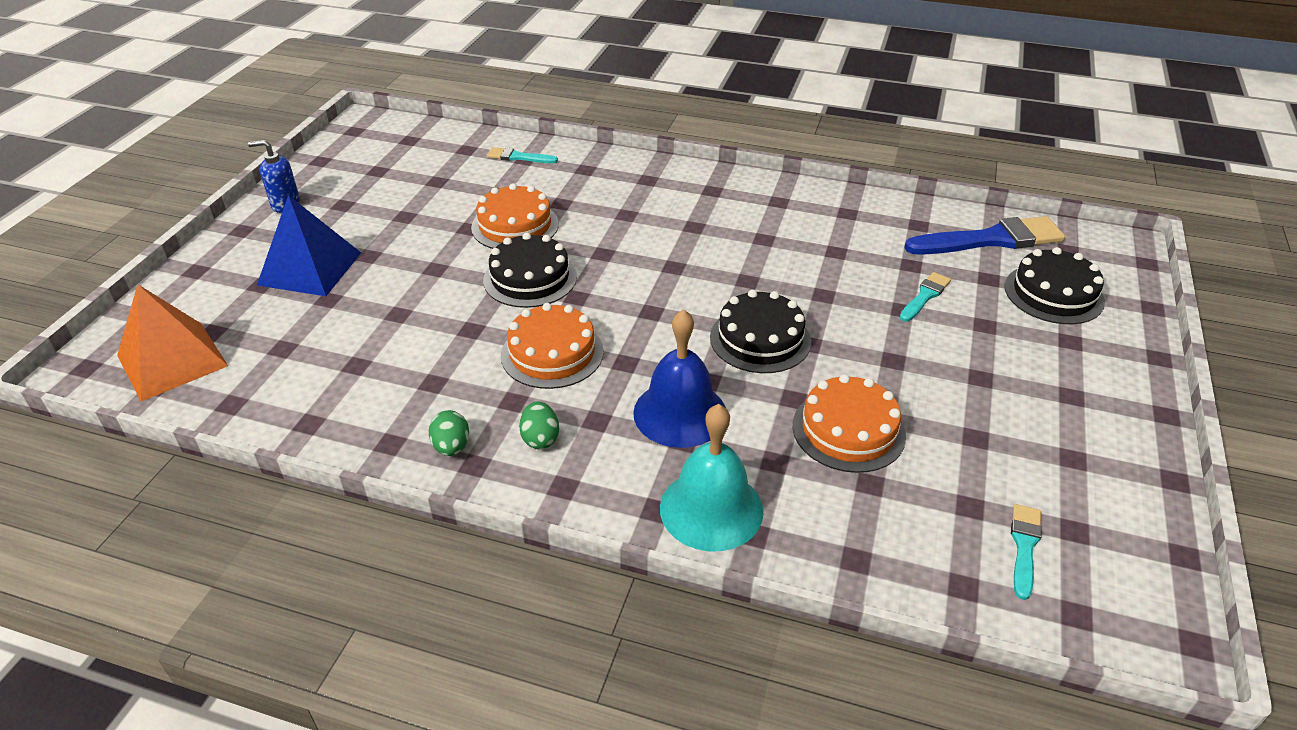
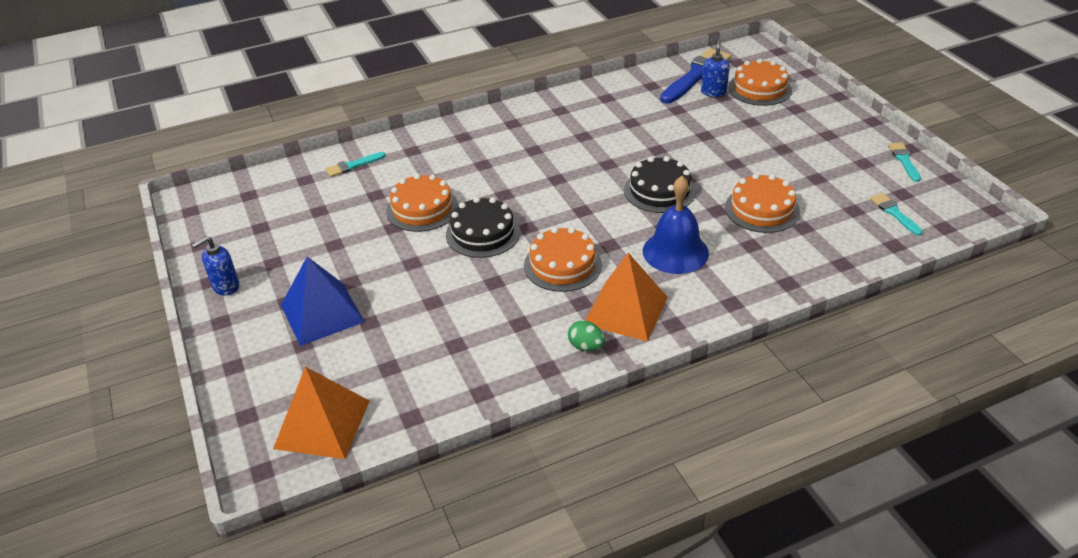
camera: 40 degrees left, 0 degrees up
(540, 438) = (626, 310): green egg -> orange pyramid
(711, 509) = (755, 285): turquoise bell -> none
(925, 296) = (705, 122): turquoise brush -> turquoise brush (904, 160)
(985, 268) = (713, 92): none -> blue soap dispenser
(1053, 294) = (759, 89): black cake -> orange cake

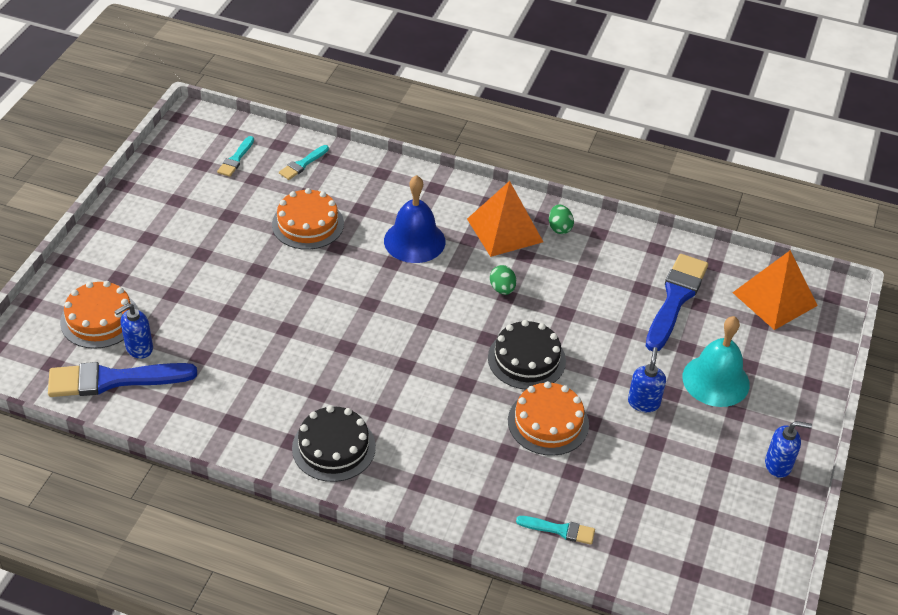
camera: 140 degrees left, 5 degrees up
(322, 313) = (715, 380): blue pyramid -> turquoise bell
(366, 262) = (643, 402): none -> blue soap dispenser
(416, 356) = (675, 299): none -> blue brush
(562, 265) = (502, 289): orange cake -> green egg
(659, 190) = (348, 292): black cake -> black cake (333, 447)
(904, 160) = (149, 181): turquoise brush -> turquoise brush (302, 164)

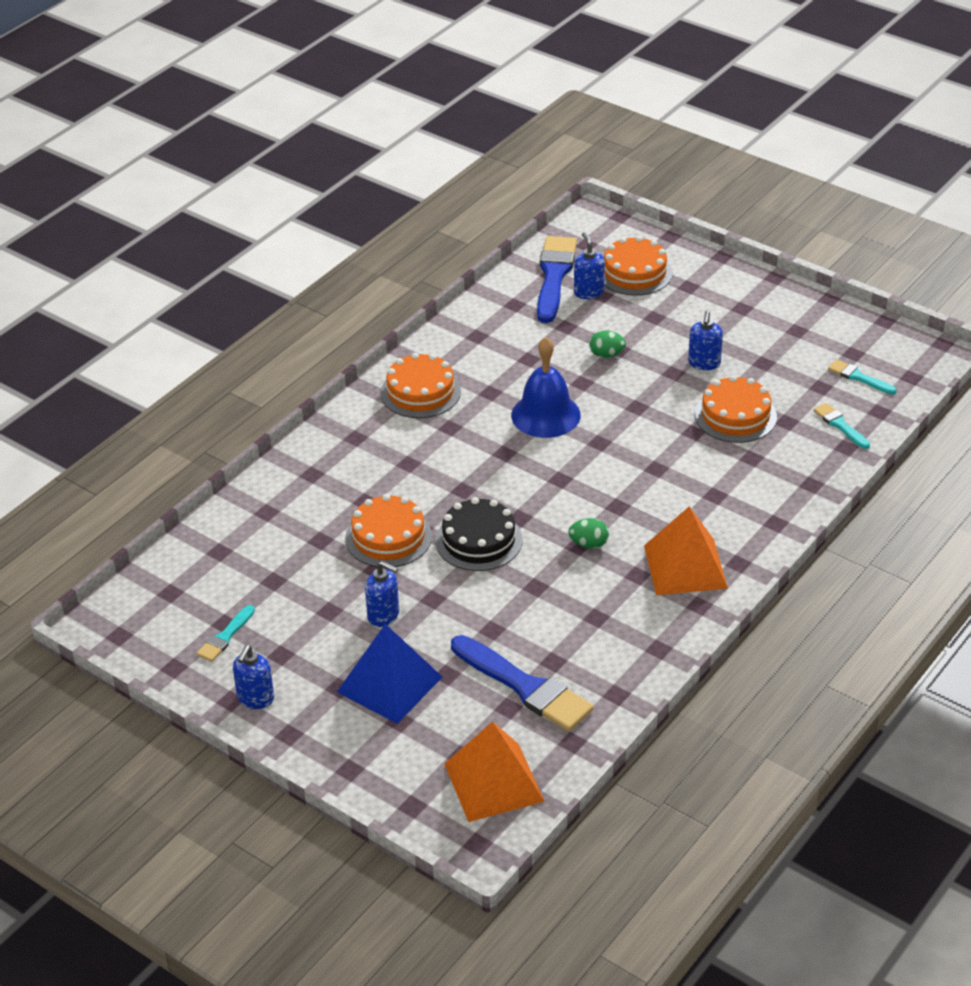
camera: 110 degrees right, 5 degrees down
(238, 252) = (704, 363): none -> blue soap dispenser
(333, 447) = (420, 392): black cake -> orange cake
(414, 241) = (686, 490): blue bell -> blue bell (545, 415)
(559, 228) = (676, 615): green egg -> green egg (606, 355)
(560, 530) = (260, 516): turquoise brush -> turquoise brush (225, 637)
(715, 380) = (389, 684): turquoise bell -> blue pyramid

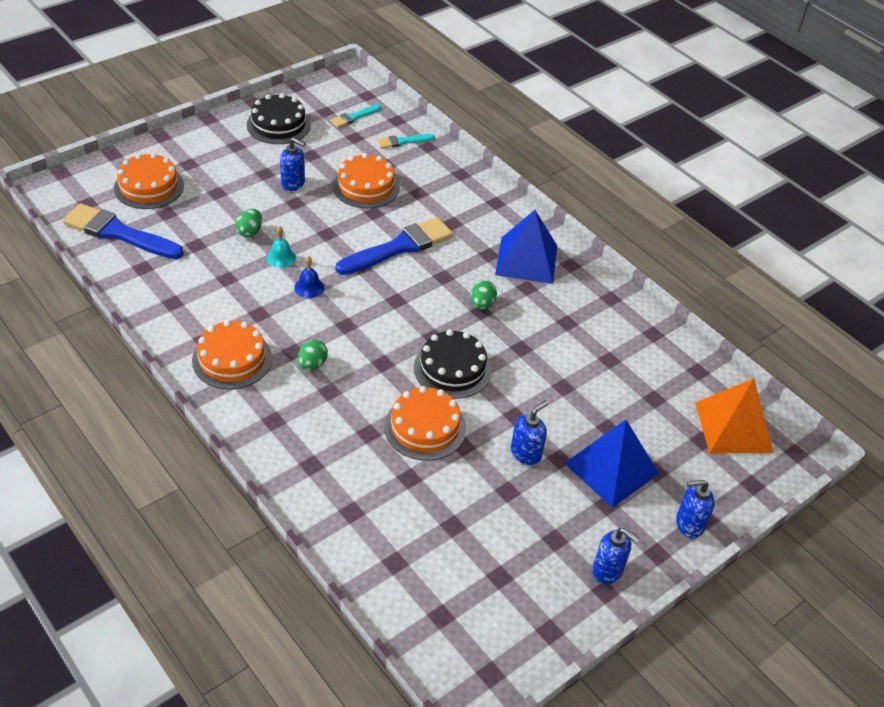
camera: 80 degrees left, 5 degrees up
(225, 637) = (519, 579): turquoise brush -> none
(438, 443) = (312, 364): none -> green egg
(525, 687) = (634, 383): blue brush -> blue brush (399, 247)
(545, 415) = (309, 287): blue bell -> blue bell, size x0.48
(579, 385) = (281, 258): none -> turquoise bell
(588, 292) = (157, 219): blue soap dispenser -> blue soap dispenser (689, 524)
(685, 566) = (526, 260): orange pyramid -> blue pyramid
(801, 327) = (278, 125): none -> black cake

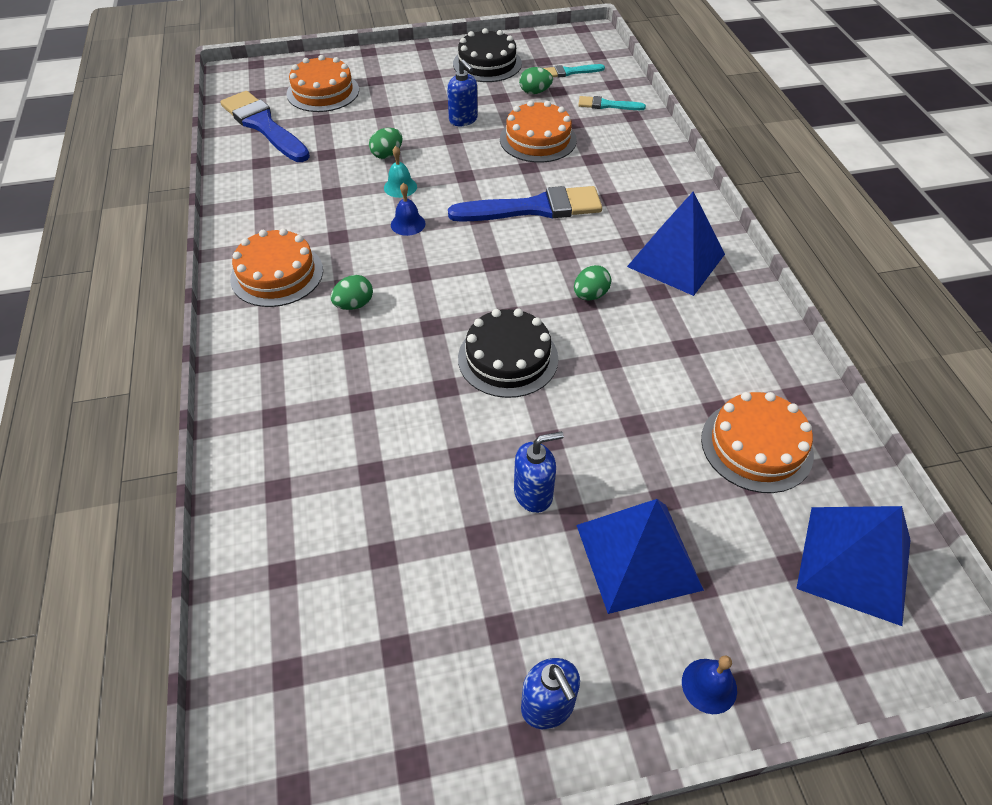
camera: 30 degrees right, 5 degrees up
(337, 143) = (535, 92): none -> green egg
(425, 427) = (430, 417): orange cake -> orange cake (756, 446)
(689, 524) = (709, 685): blue soap dispenser -> blue bell
(733, 427) = (854, 563): orange pyramid -> blue pyramid

